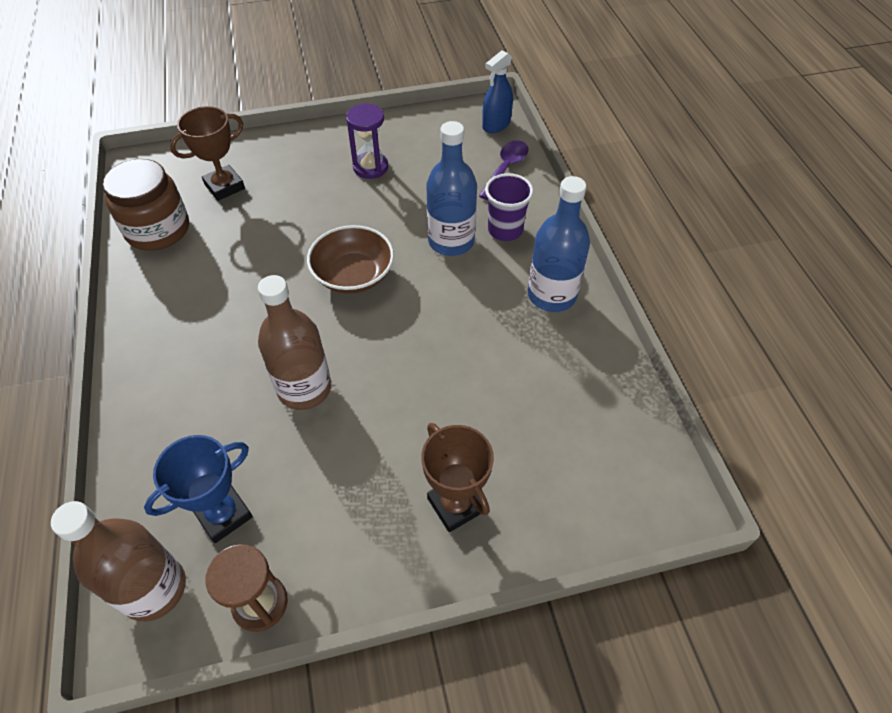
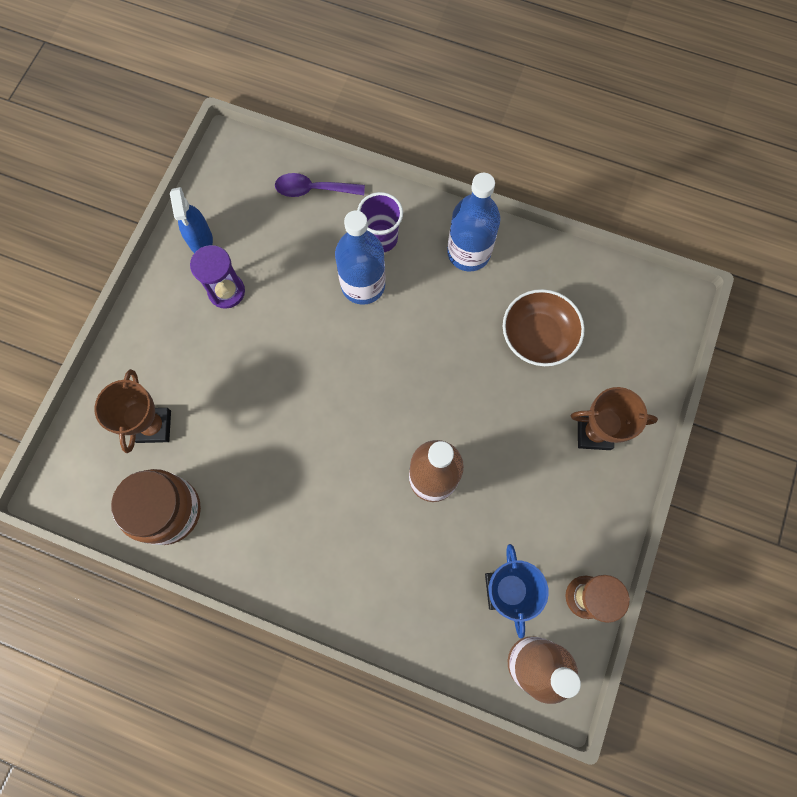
camera: 55 degrees left, 20 degrees up
(353, 275) = (344, 379): brown bowl -> brown bowl (538, 336)
(496, 125) = (253, 159): blue spray bottle -> blue spray bottle (201, 240)
(505, 168) = (313, 190): purple spoon -> purple spoon turned 60 degrees counterclockwise

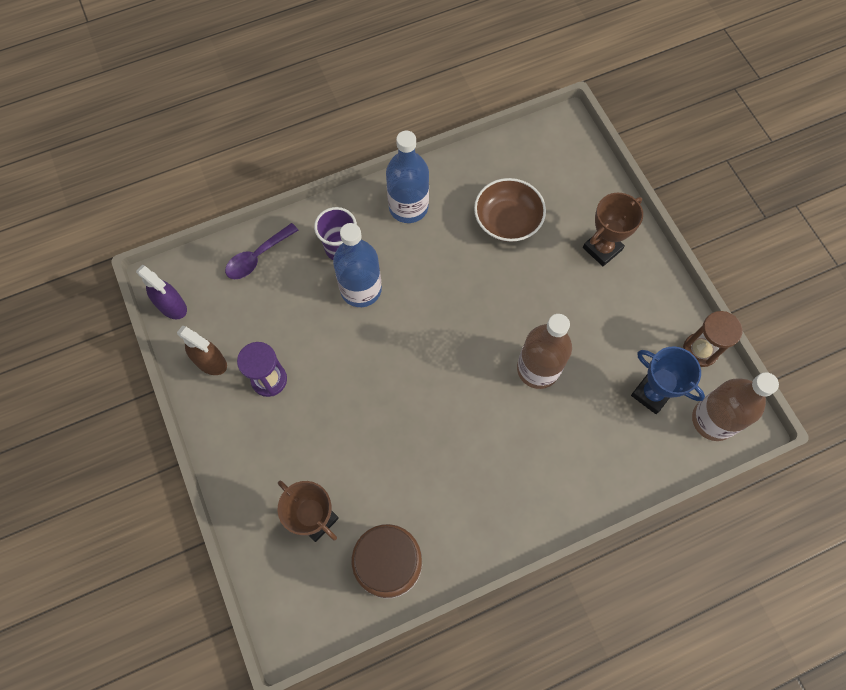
camera: 45 degrees left, 5 degrees down
(201, 240) = (211, 362): blue spray bottle -> brown spray bottle
(216, 173) = (172, 306): none -> purple spray bottle

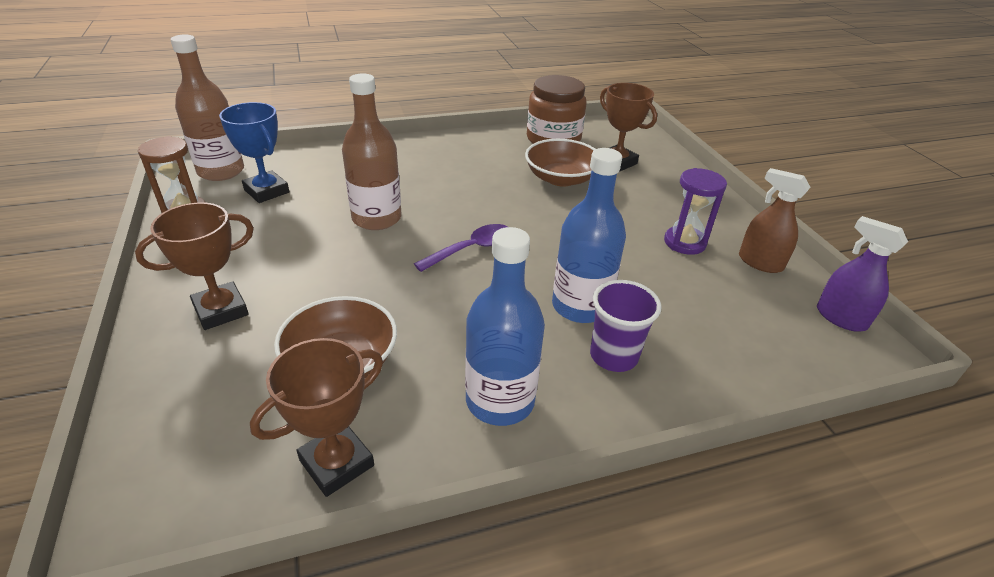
camera: 175 degrees left, 30 degrees down
(257, 257) = (741, 360): purple spoon -> purple spoon (472, 249)
(377, 470) = (561, 178): none -> brown bowl
(485, 161) = (337, 463): none -> brown trophy

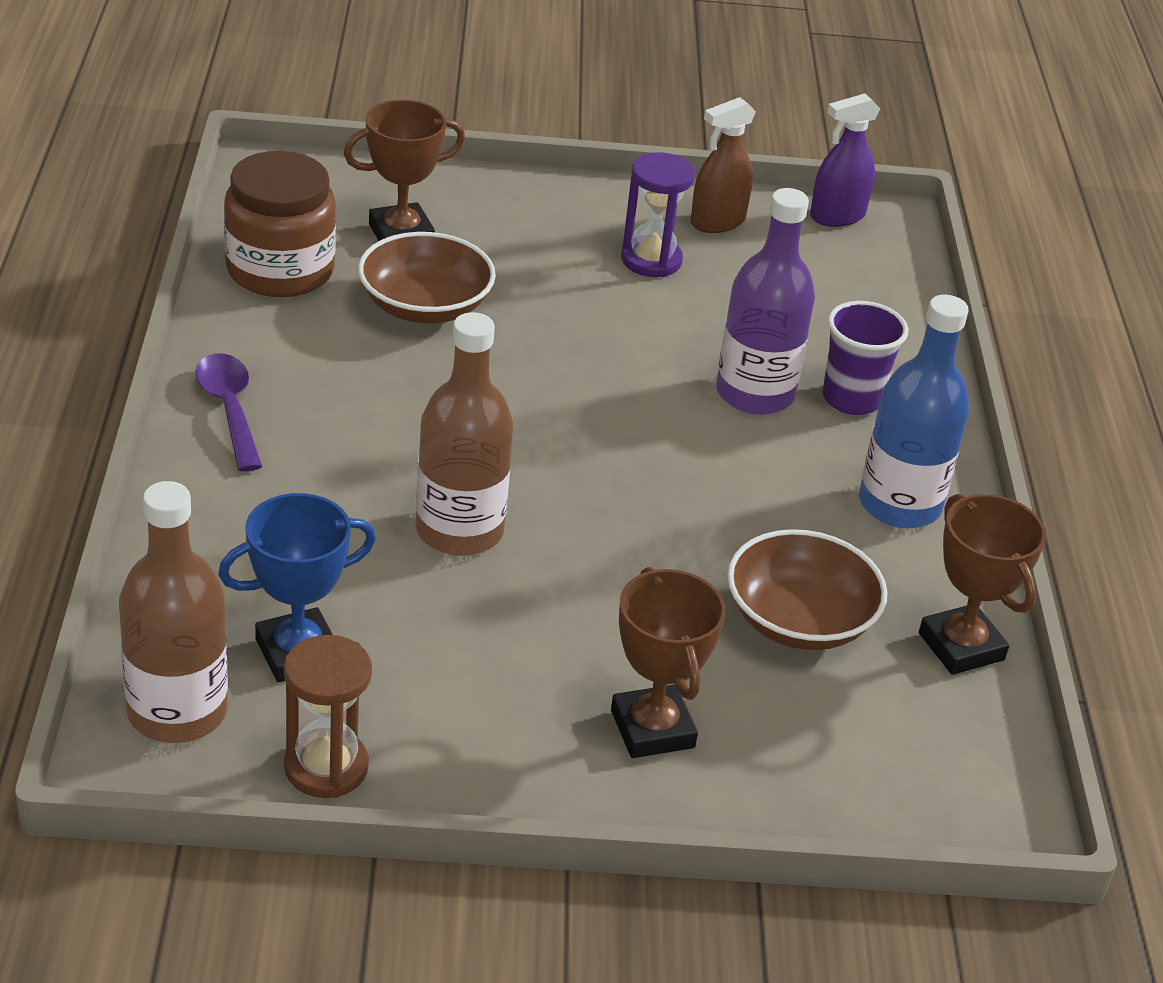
camera: 75 degrees left, 0 degrees up
(472, 249) = (590, 451): purple spoon -> purple spoon (229, 409)
(580, 306) = (755, 394): blue bottle -> purple bottle

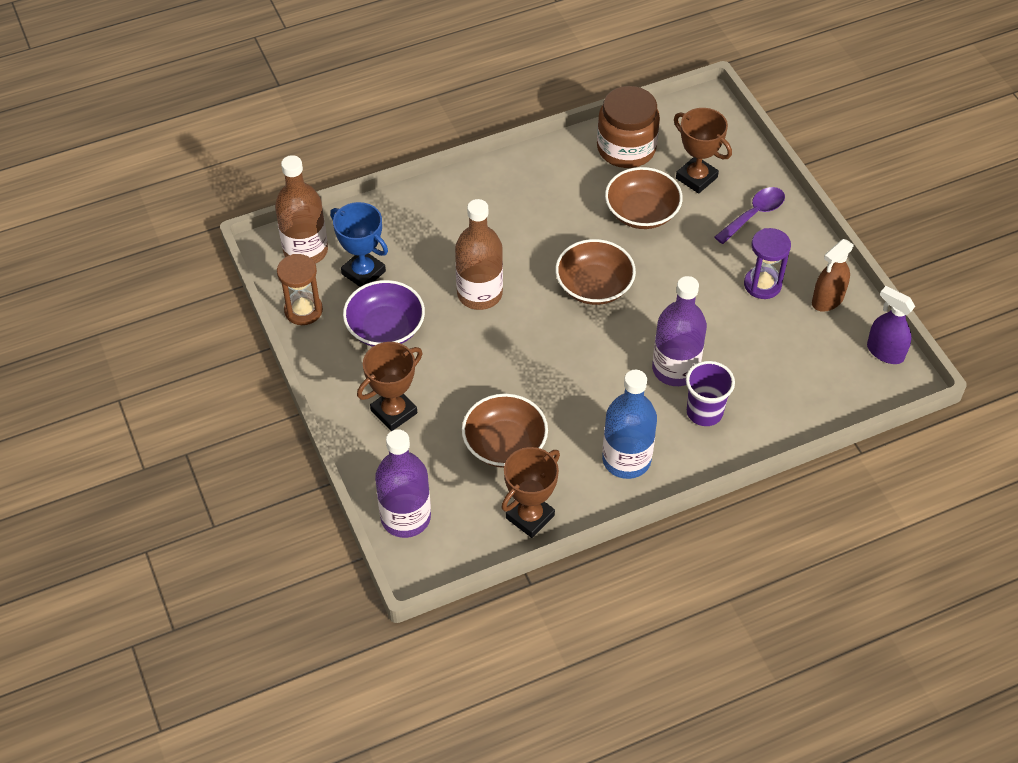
camera: 70 degrees right, 15 degrees up
(229, 409) = (506, 179): purple spoon -> purple spoon (754, 214)
(451, 671) = (385, 328): none -> purple bowl
(536, 406) = (594, 286): none -> brown bowl
(717, 222) = (827, 300): brown spray bottle -> brown spray bottle turned 75 degrees counterclockwise
(894, 797) = (405, 517): none -> purple bottle

